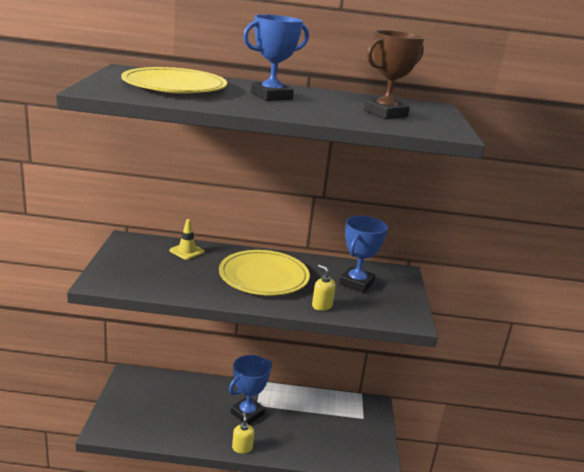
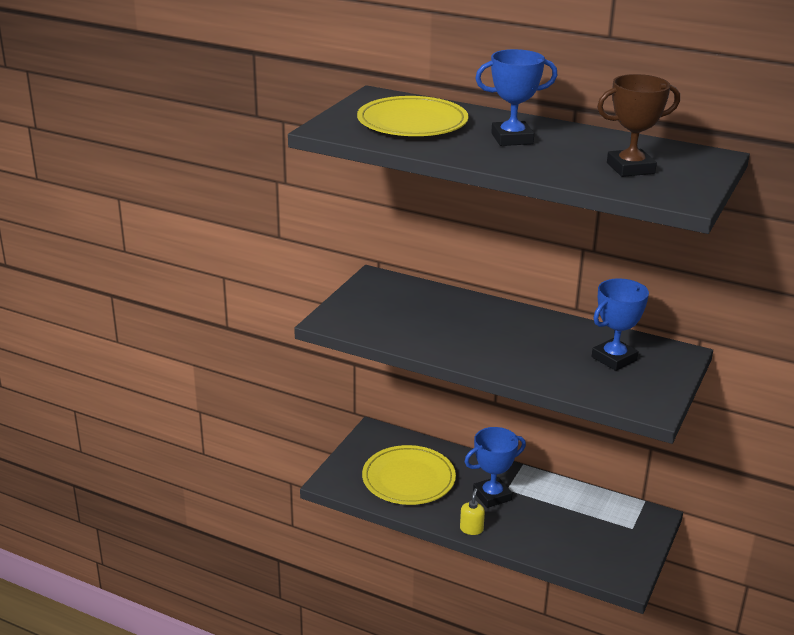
camera: 25 degrees right, 5 degrees up
(187, 251) = (434, 298): yellow traffic cone -> none
(263, 276) = (506, 337): yellow plate -> yellow plate (408, 479)
(321, 305) = (555, 378): yellow soap dispenser -> none

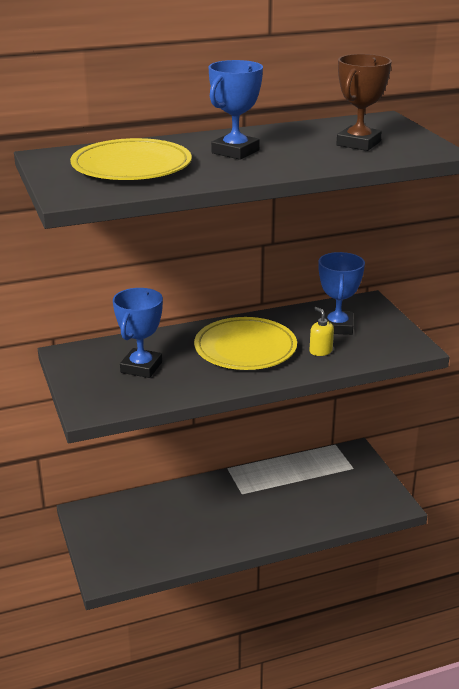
camera: 45 degrees left, 0 degrees up
(408, 479) = (162, 533): yellow plate -> yellow plate (245, 348)
(471, 529) = (259, 540): yellow soap dispenser -> yellow soap dispenser (320, 351)
(492, 496) = (239, 505): blue trophy -> blue trophy (141, 367)

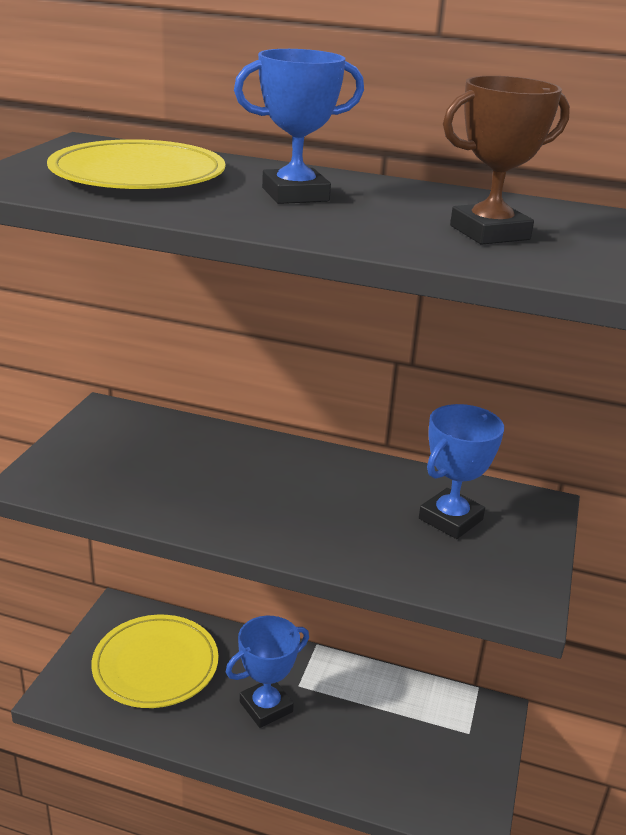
camera: 35 degrees right, 0 degrees up
(141, 367) = (151, 460): blue trophy -> blue trophy (266, 707)
(245, 348) = (295, 492): yellow plate -> yellow plate (155, 665)
(320, 351) = (383, 541): yellow soap dispenser -> none

